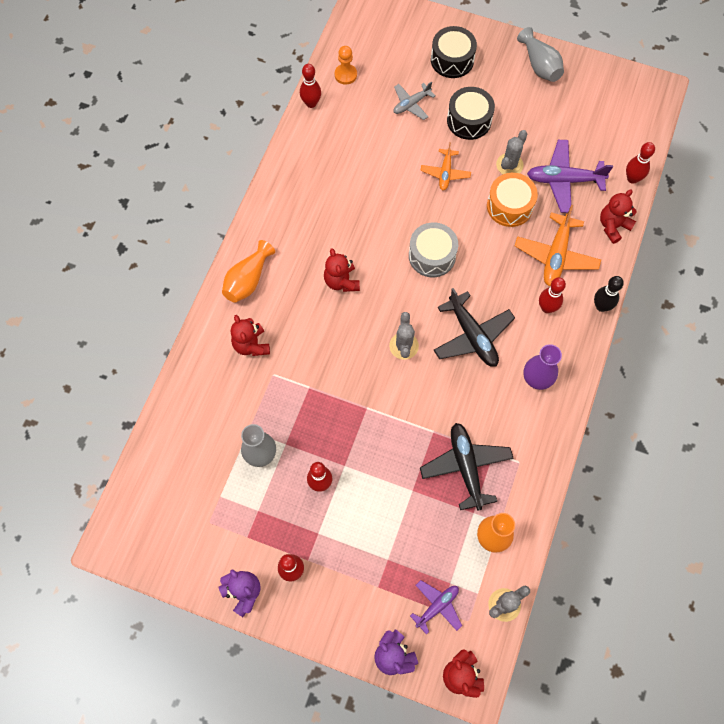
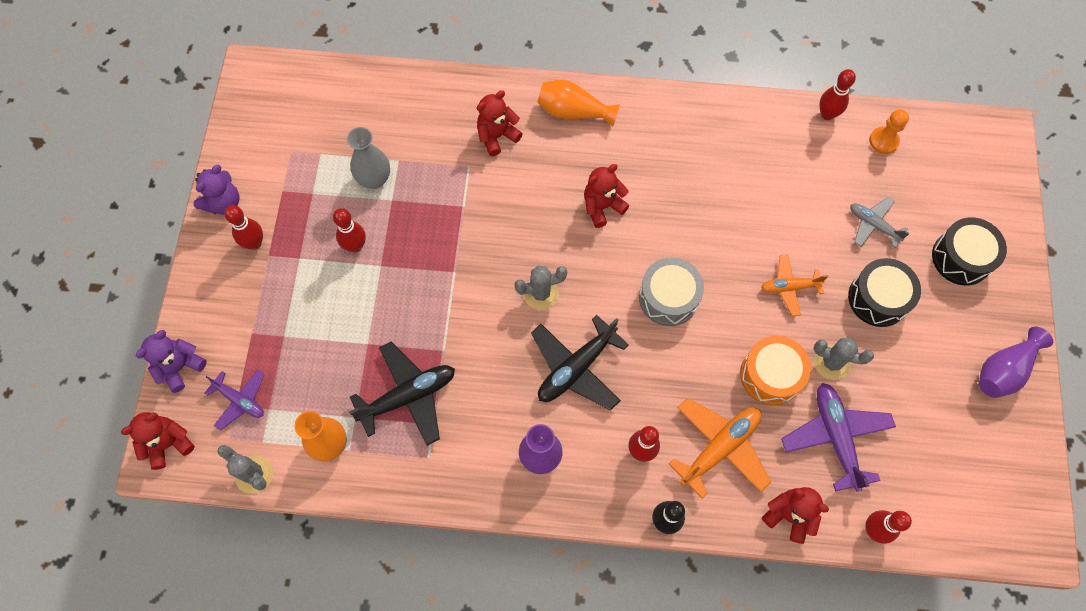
camera: 75 degrees right, 0 degrees up
(539, 65) = (1003, 370): grey vase -> purple vase
(556, 255) = (719, 448): orange plane -> orange plane turned 135 degrees clockwise

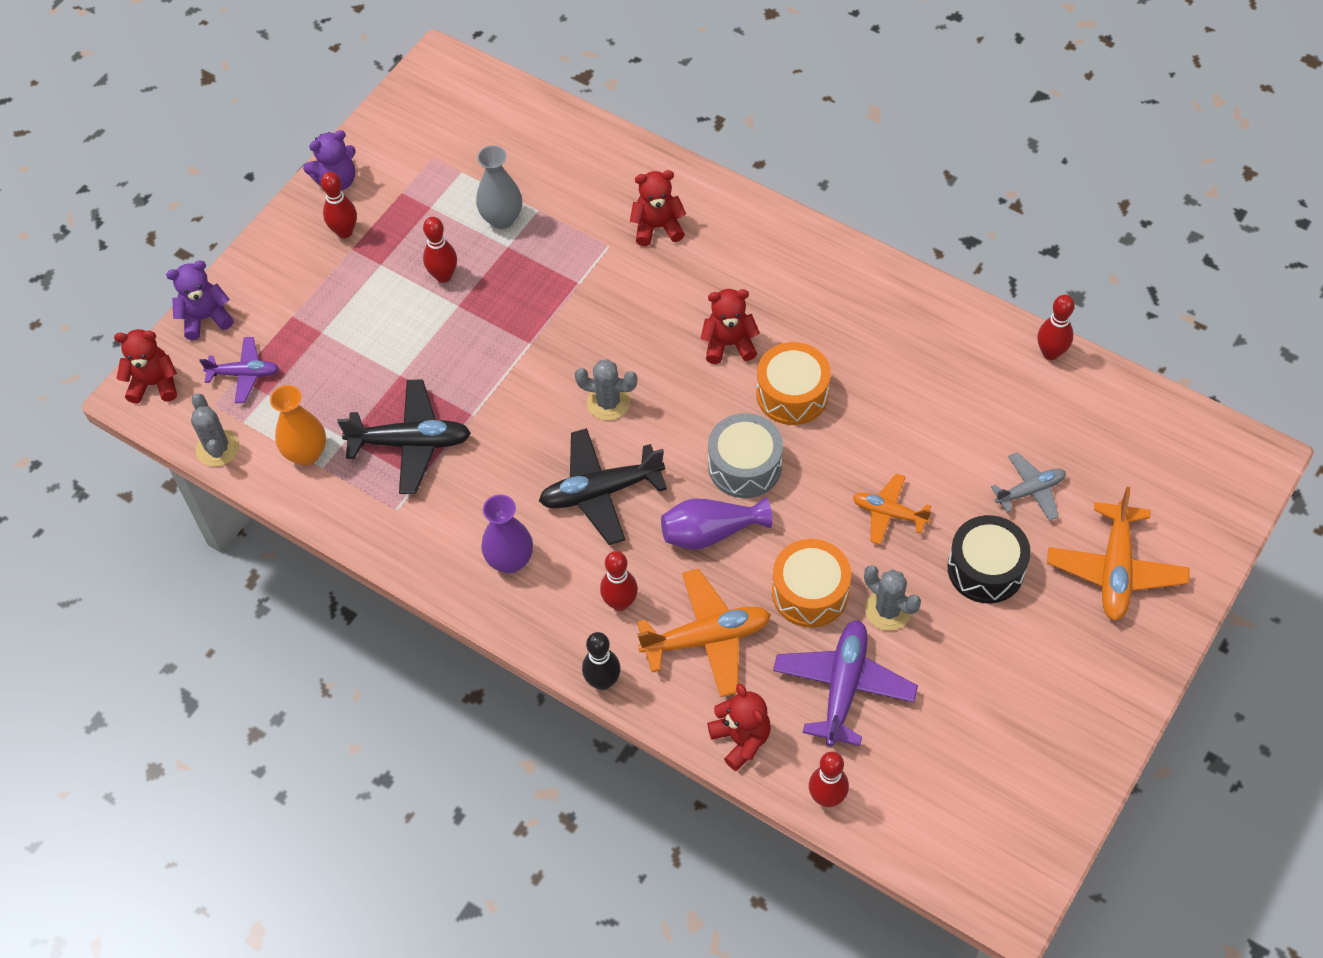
camera: 30 degrees right, 10 degrees down
(240, 400) = (244, 374): purple plane -> purple plane turned 60 degrees counterclockwise
(573, 111) = (756, 235): orange vase -> none
(670, 225) = (792, 394): none -> orange drum
(873, 225) = (1030, 491): grey plane -> grey plane turned 90 degrees clockwise
(883, 141) = (1101, 408): orange pawn -> none
(961, 258) = (1115, 569): black drum -> orange plane
(1003, 370) = (1088, 707): purple vase -> purple vase (710, 532)

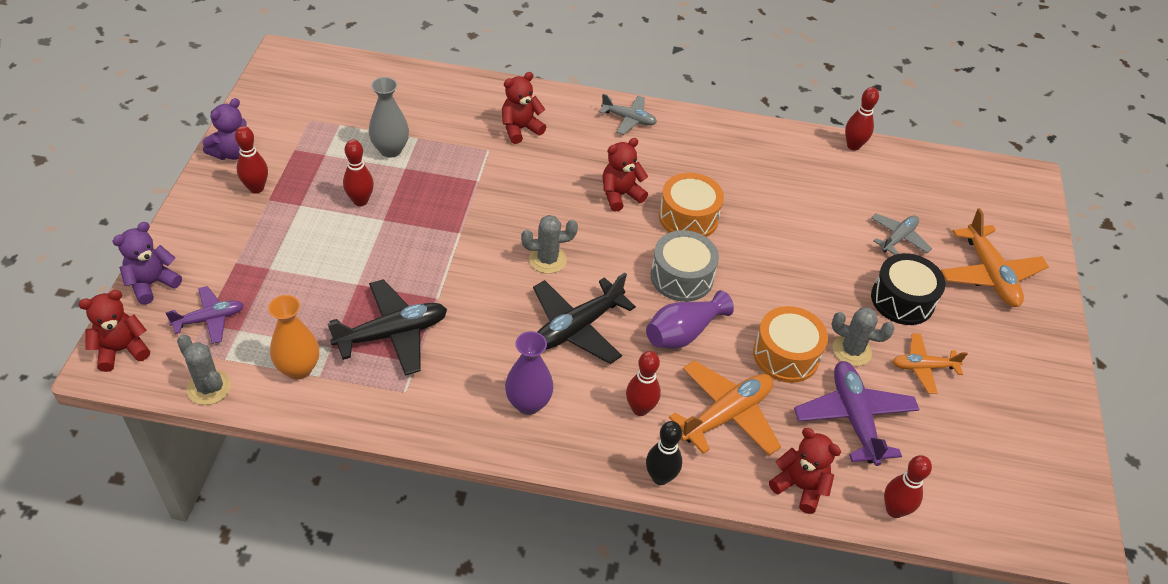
camera: 30 degrees left, 10 degrees down
(791, 245) = (629, 119): none -> grey plane
(889, 513) = (809, 281): orange plane -> orange plane (923, 367)

